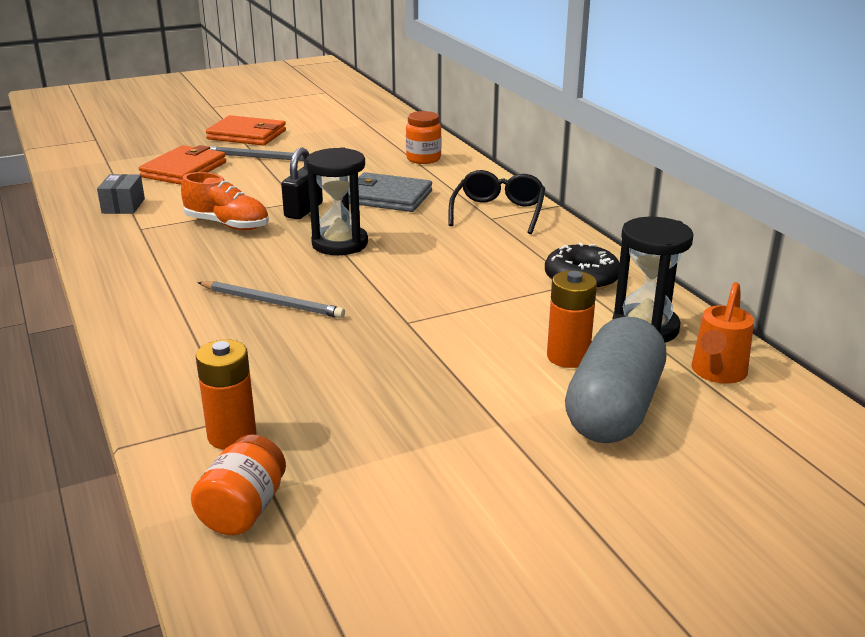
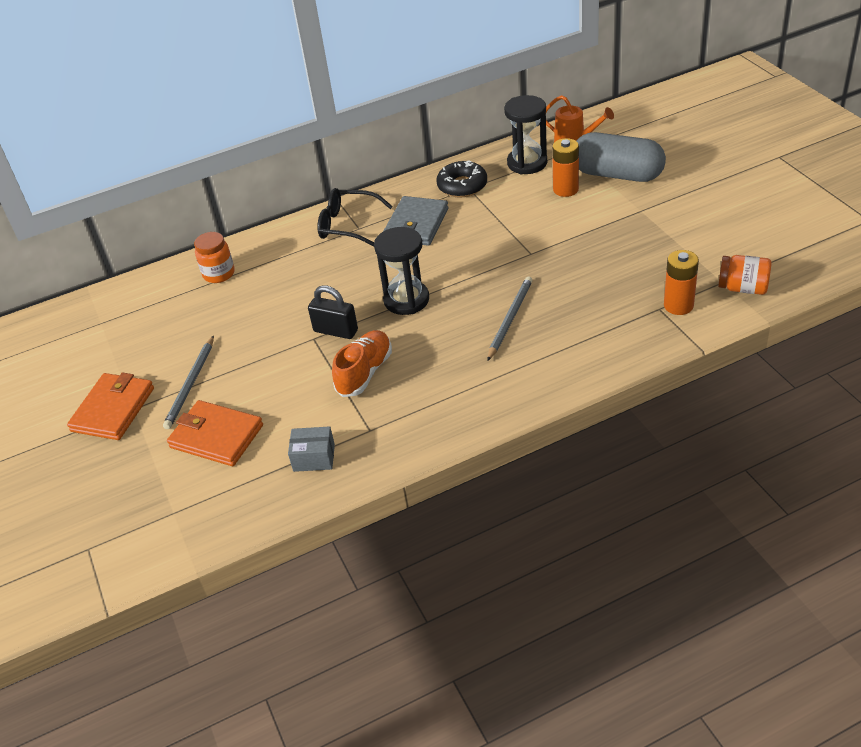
camera: 85 degrees left, 15 degrees up
(387, 197) = (310, 286): grey wallet -> grey wallet (416, 224)

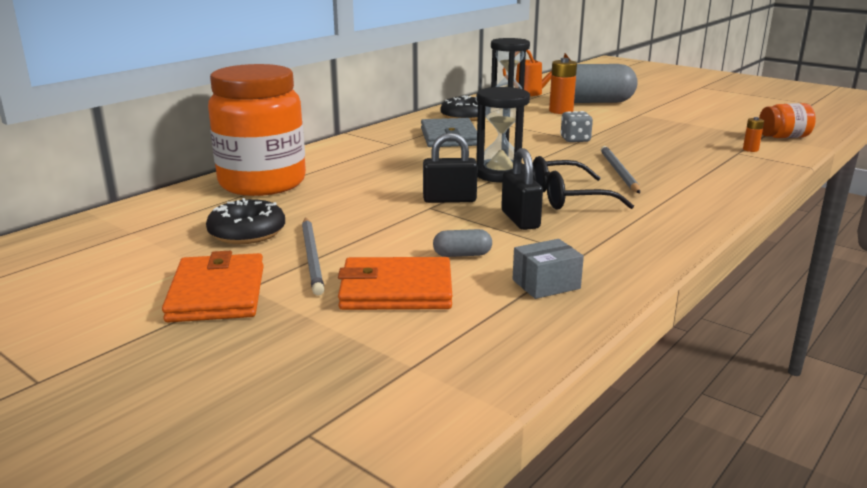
camera: 30 degrees left, 20 degrees down
(169, 342) = (247, 232): none -> black donut
(219, 274) = (262, 183): orange jar -> orange jar, size x2.17
(287, 408) = (462, 255): none -> grey capsule
(348, 225) = (379, 144): black glasses -> black glasses (569, 197)
(364, 373) = (520, 220): orange shoe -> black padlock
(525, 252) = (575, 140): none -> grey dice
(678, 305) = (750, 149): orange battery -> orange battery, size x0.53

